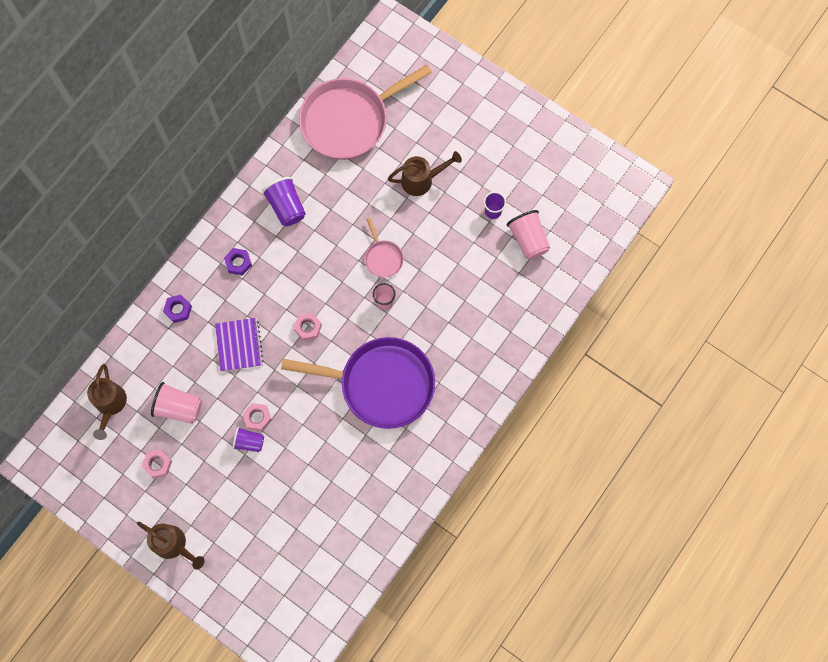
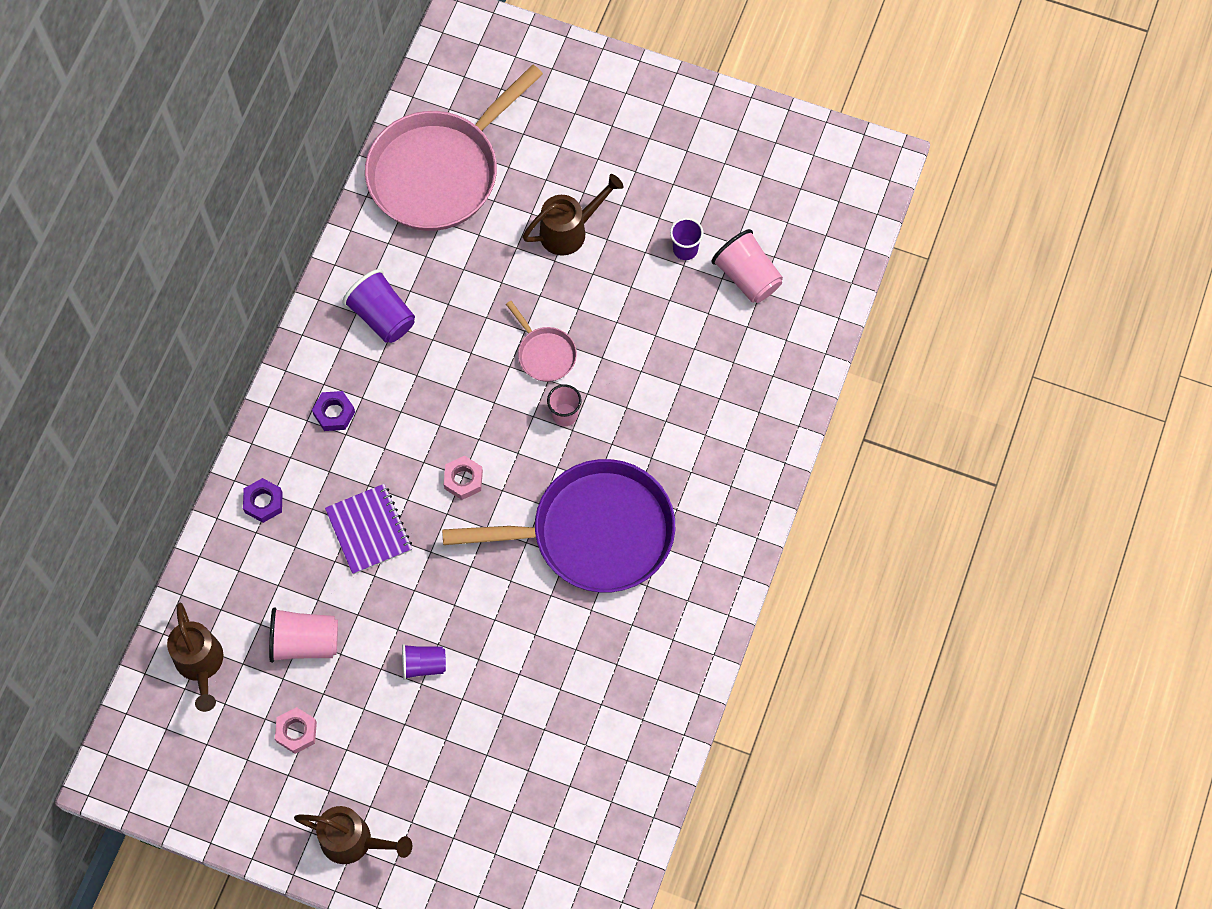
camera: 15 degrees left, 5 degrees down
(257, 417) = (426, 626): pink nut -> none

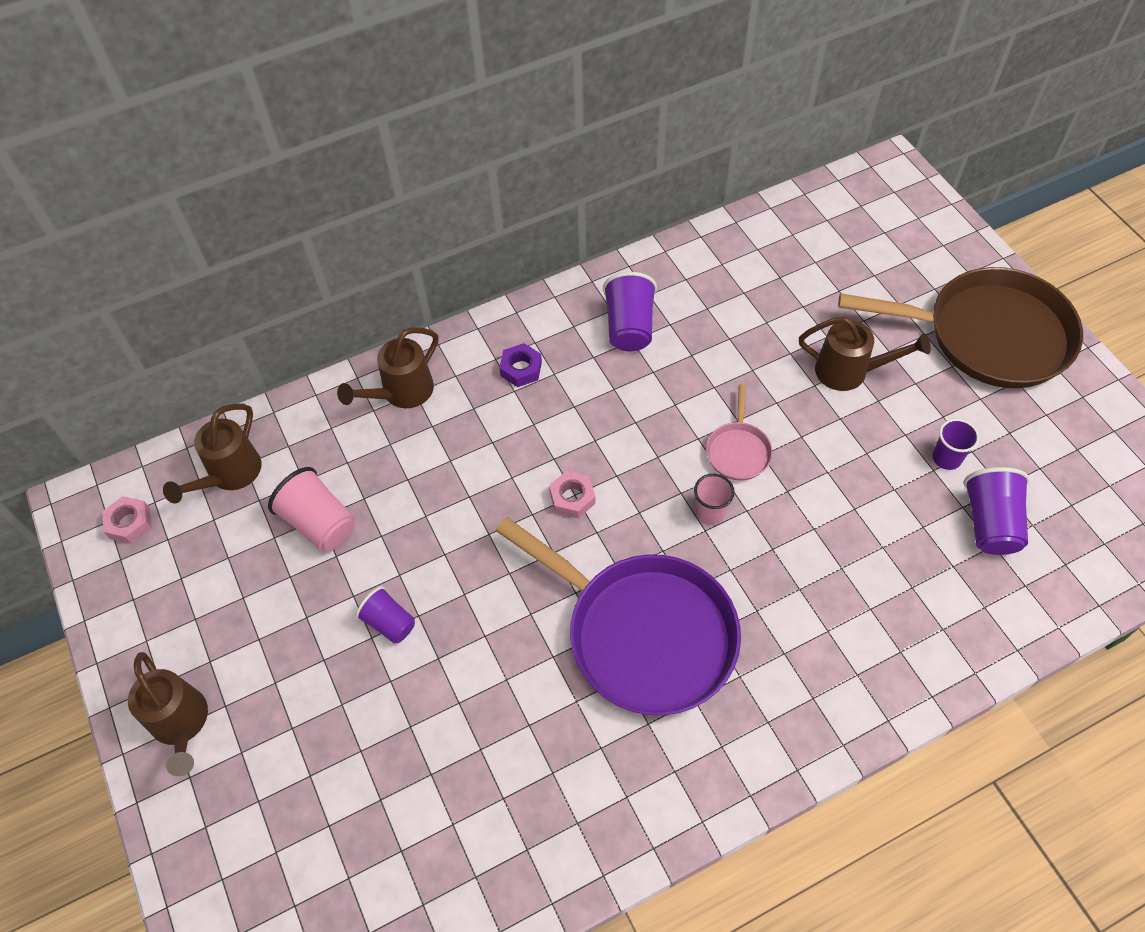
camera: 45 degrees right, 10 degrees down
(263, 502) = (402, 393): purple nut -> brown watering can
(296, 732) = (238, 589): pink nut -> pink nut (130, 523)
(369, 530) = (458, 477): purple notebook -> none
(439, 172) = (776, 257): pink pan -> none
(641, 126) = (988, 335): none -> brown pan
(747, 277) = (990, 523): pink cup -> purple cup

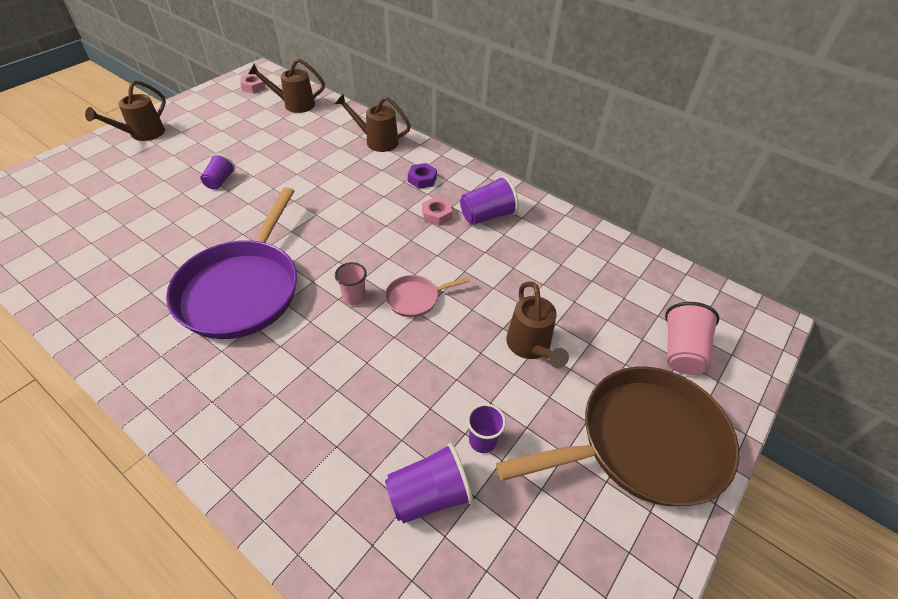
camera: 60 degrees right, 10 degrees down
(320, 523) = (276, 140): pink cup -> pink cup (682, 351)
(572, 498) = (336, 227): pink nut -> pink nut (436, 215)
(988, 335) = (643, 443): brown pan -> brown pan turned 90 degrees counterclockwise

